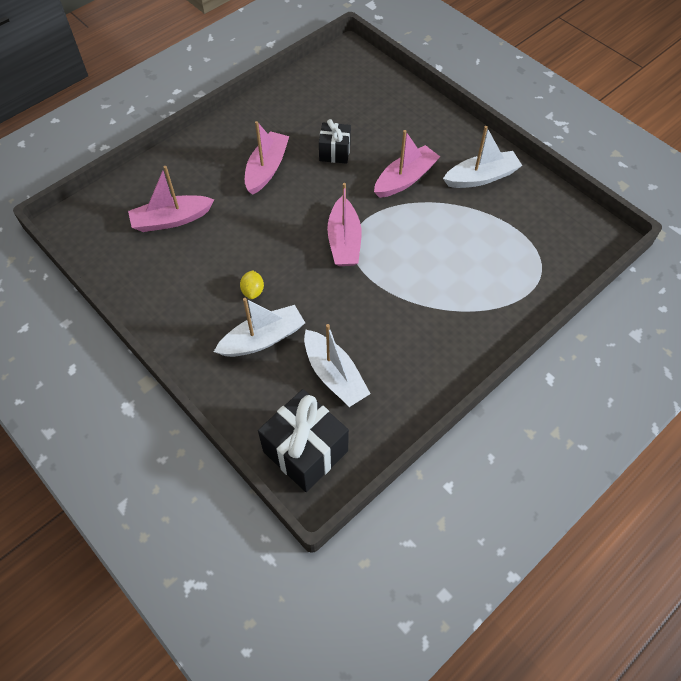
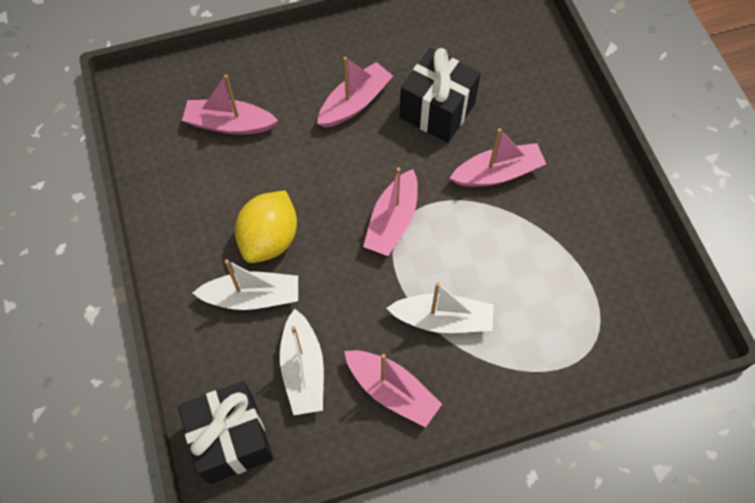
camera: 25 degrees right, 5 degrees up
(253, 291) = (270, 239): yellow lemon -> yellow lemon, size x2.19
(334, 152) = (437, 111): black gift -> black gift, size x1.71
(413, 361) = (392, 391): none -> pink boat
(481, 177) = (585, 205): white boat -> white boat (442, 319)

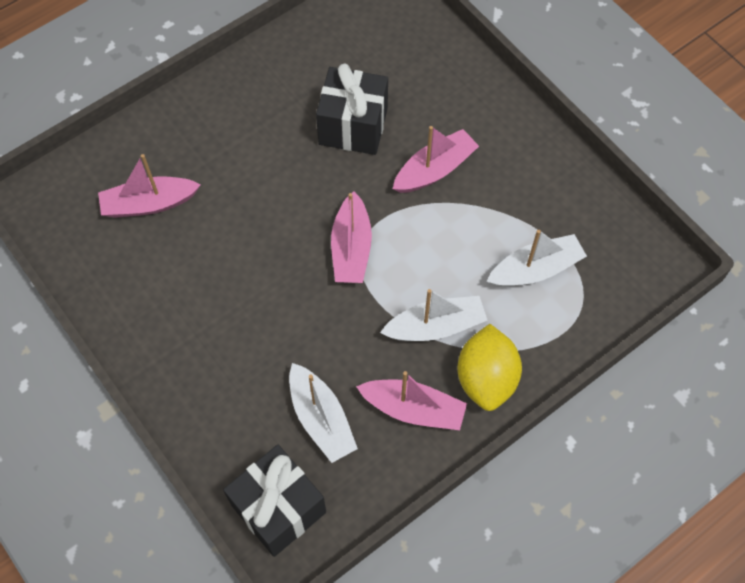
camera: 20 degrees left, 0 degrees up
(252, 297) = (243, 367): white boat -> white boat (535, 269)
(270, 239) = (237, 305): yellow lemon -> yellow lemon (486, 378)
(355, 103) = (268, 143): pink boat -> none

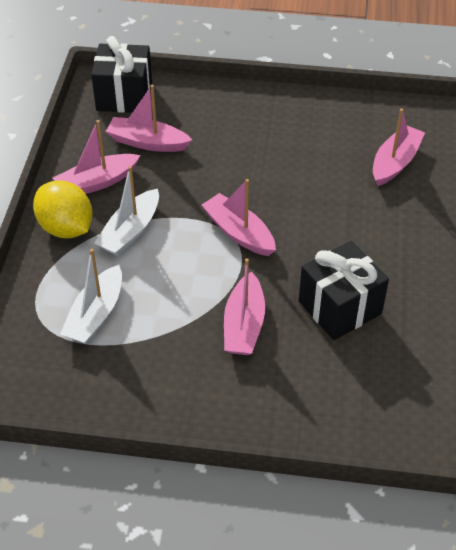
camera: 135 degrees right, 15 degrees down
(321, 419) = (147, 142): white boat -> pink boat

